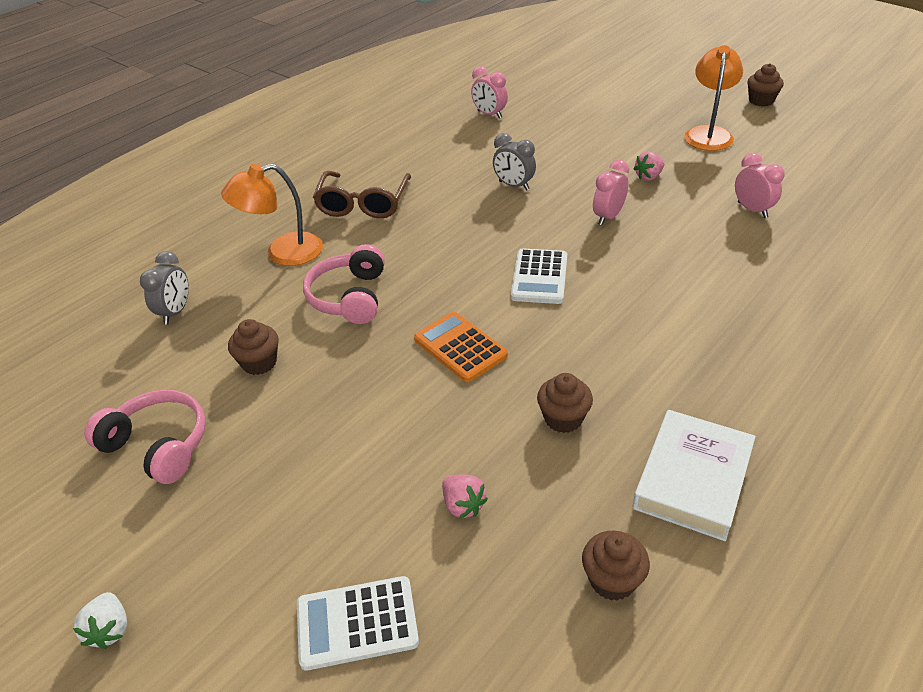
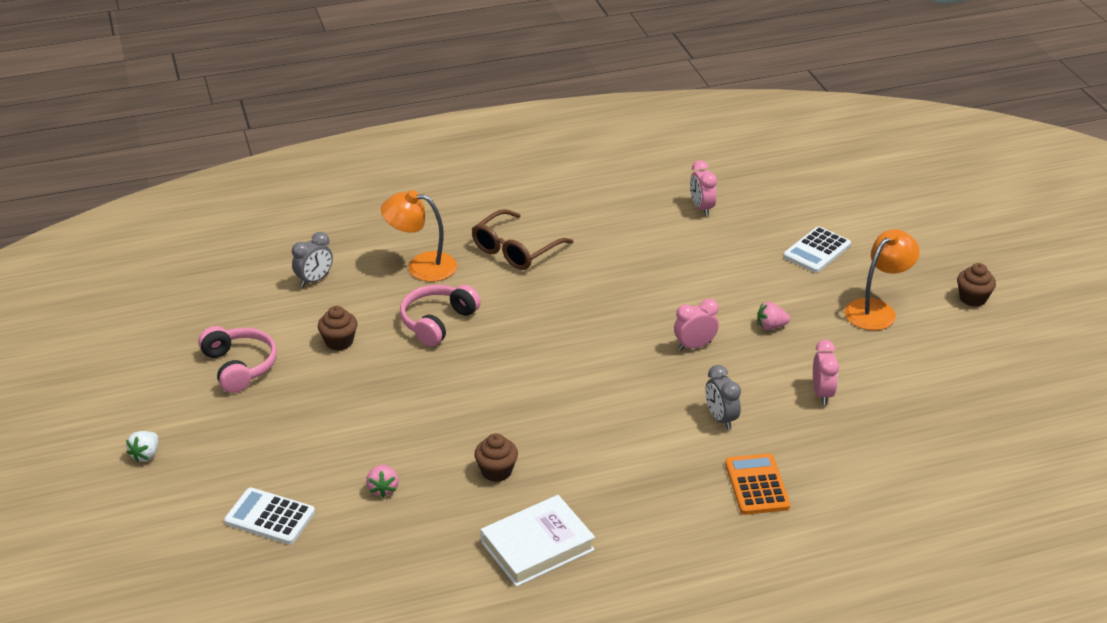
camera: 30 degrees right, 5 degrees down
(460, 347) = (477, 393): orange calculator -> orange calculator (756, 485)
(514, 185) = (649, 285): grey clock -> grey clock (721, 419)
(539, 277) = (586, 369): white calculator -> white calculator (817, 251)
(612, 580) = (427, 570): brown cupcake -> none

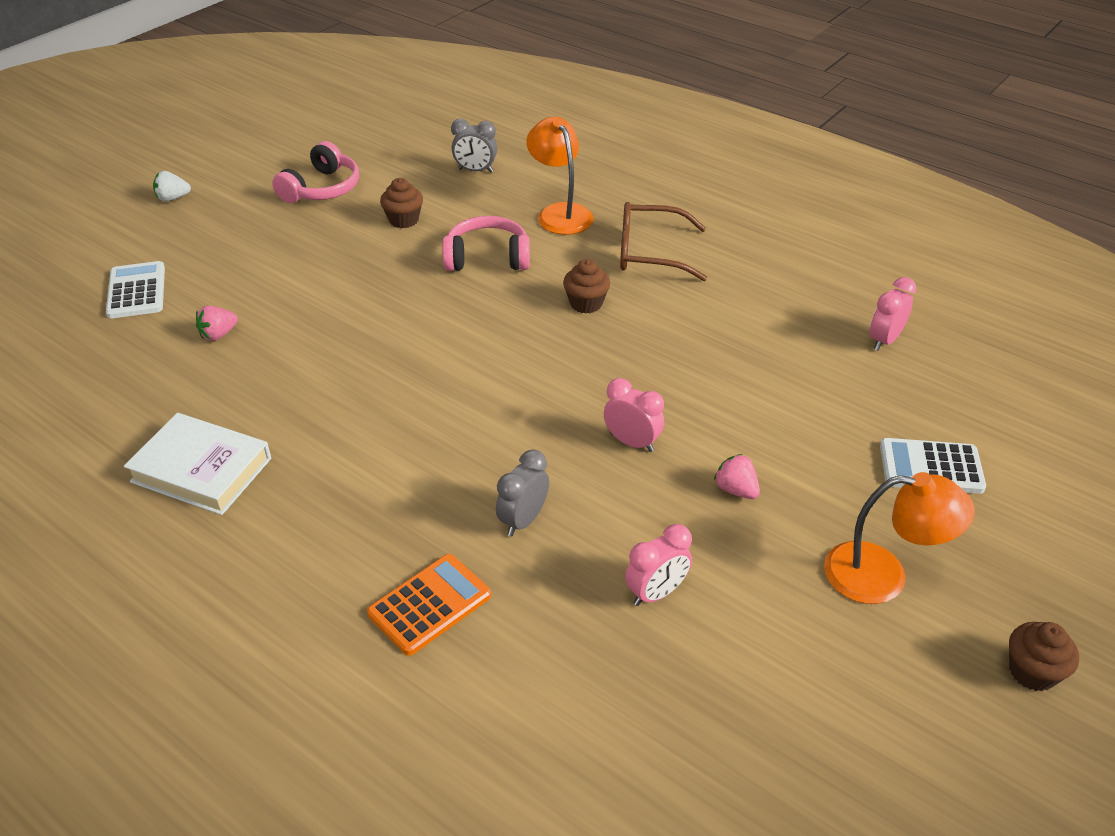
camera: 55 degrees right, 5 degrees up
(496, 471) = (297, 392): brown cupcake -> brown cupcake (586, 303)

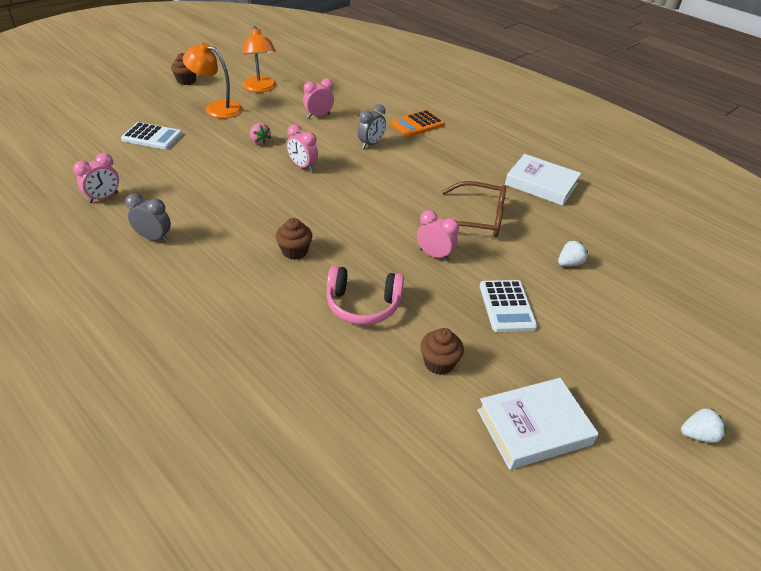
camera: 175 degrees left, 0 degrees up
(136, 291) = (656, 311): white calculator -> white calculator (507, 306)
(218, 334) = (569, 263): pink strawberry -> white strawberry
(322, 189) = (533, 427): pink headphones -> white book
(403, 322) = (434, 255): none -> pink clock
(475, 170) = (356, 435): grey clock -> grey clock (154, 238)
(560, 213) = (281, 350): orange lamp -> orange lamp (260, 88)
(650, 253) = (220, 290): brown glasses -> brown glasses (478, 218)

